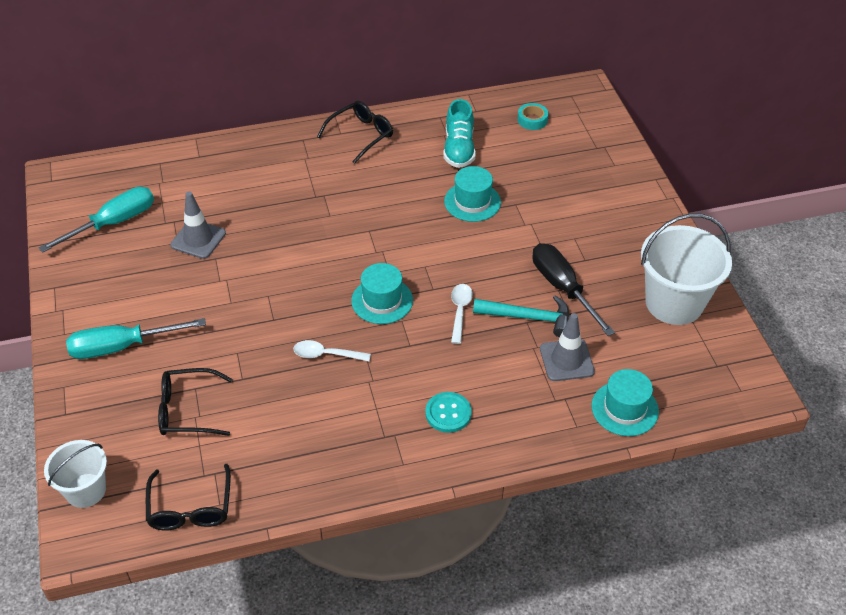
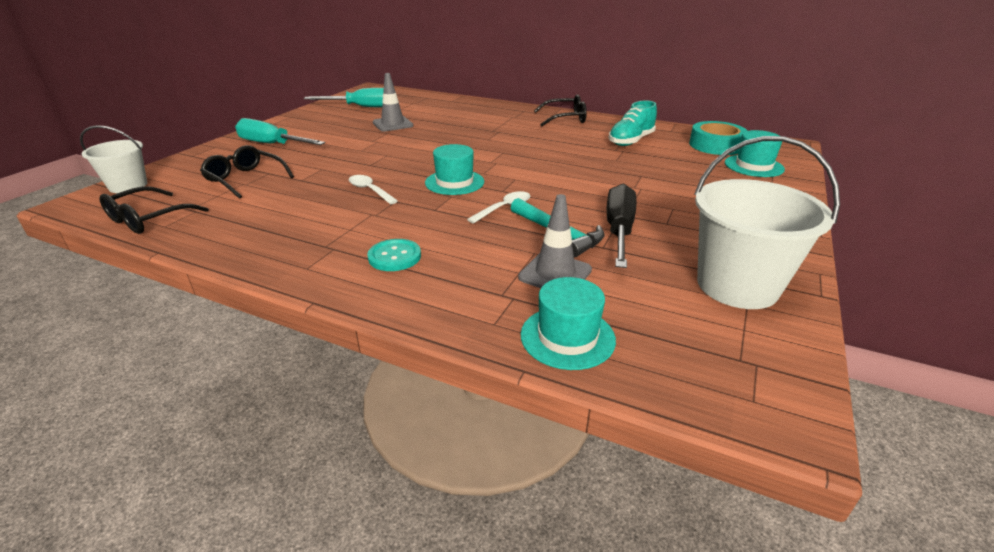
camera: 40 degrees right, 15 degrees down
(472, 202) = (604, 164): turquoise hat -> turquoise hat (753, 166)
(532, 120) = (716, 145): turquoise tape -> turquoise tape, size x1.78

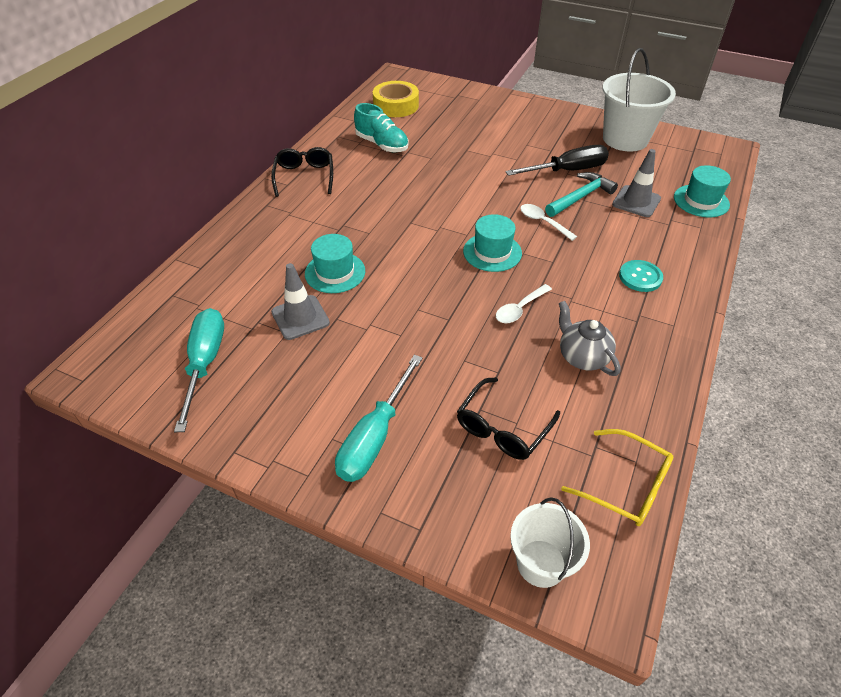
camera: 90 degrees left, 15 degrees up
(148, 219) = (626, 486): black glasses -> yellow glasses
(294, 213) = (582, 357): none -> grey teapot
(619, 230) = (567, 171): black screwdriver -> black screwdriver turned 150 degrees clockwise
(716, 145) = (396, 105): turquoise tape -> yellow tape
(753, 166) = (443, 98): turquoise hat -> turquoise hat (335, 272)

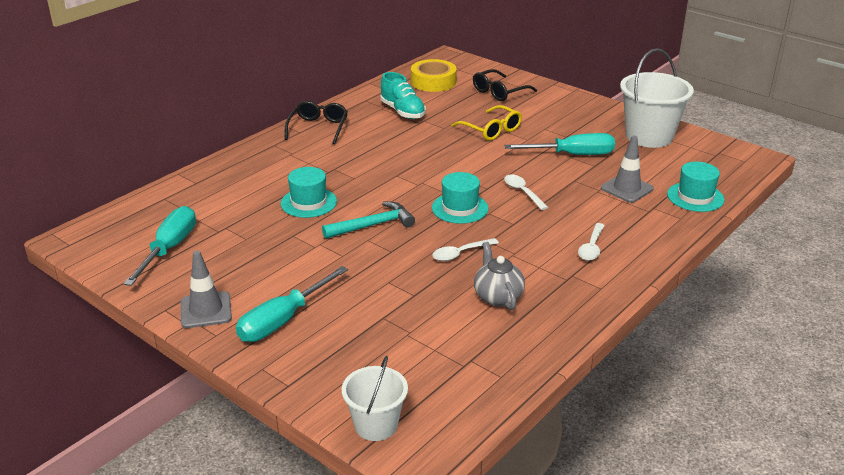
camera: 15 degrees right, 15 degrees down
(300, 317) = (262, 230): grey traffic cone -> grey traffic cone (206, 310)
(502, 428) = (395, 333): black glasses -> black glasses (499, 92)
(567, 171) = (572, 155): black screwdriver -> turquoise screwdriver
(580, 197) = (572, 177): turquoise hammer -> turquoise hammer (373, 225)
(626, 486) = (481, 390): yellow glasses -> yellow glasses (491, 130)
(640, 277) = (591, 247): turquoise button -> white spoon

